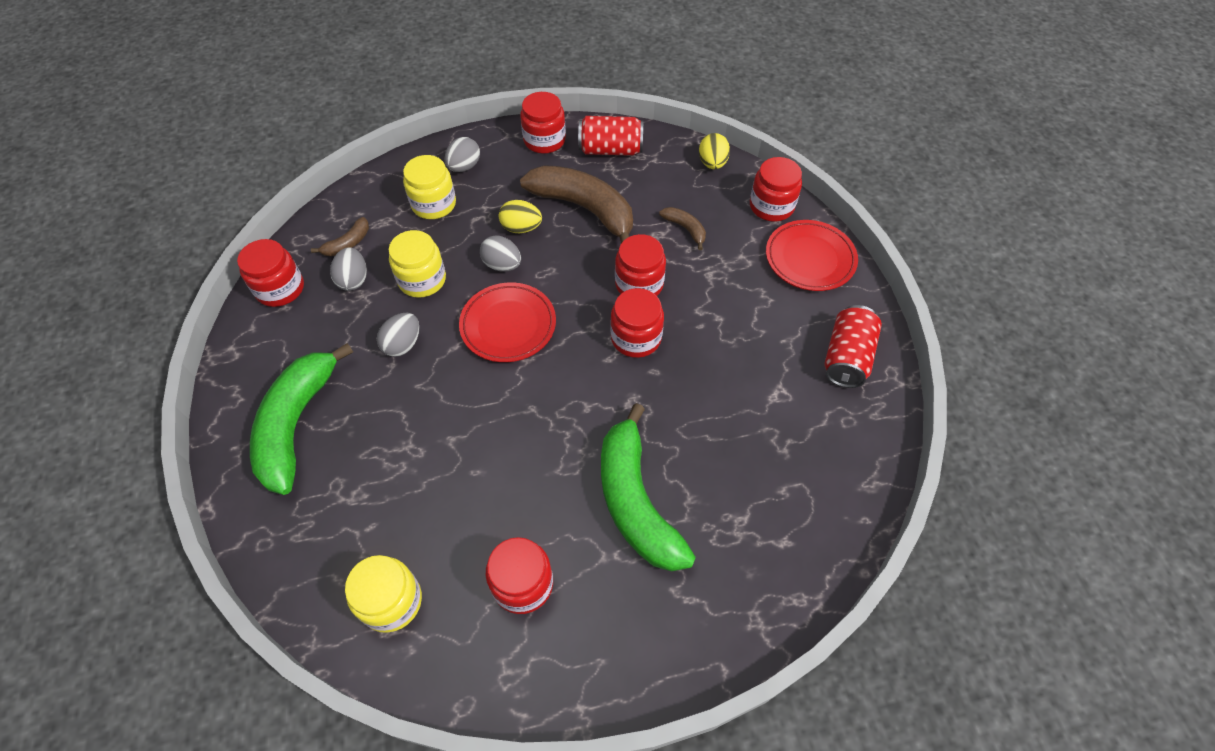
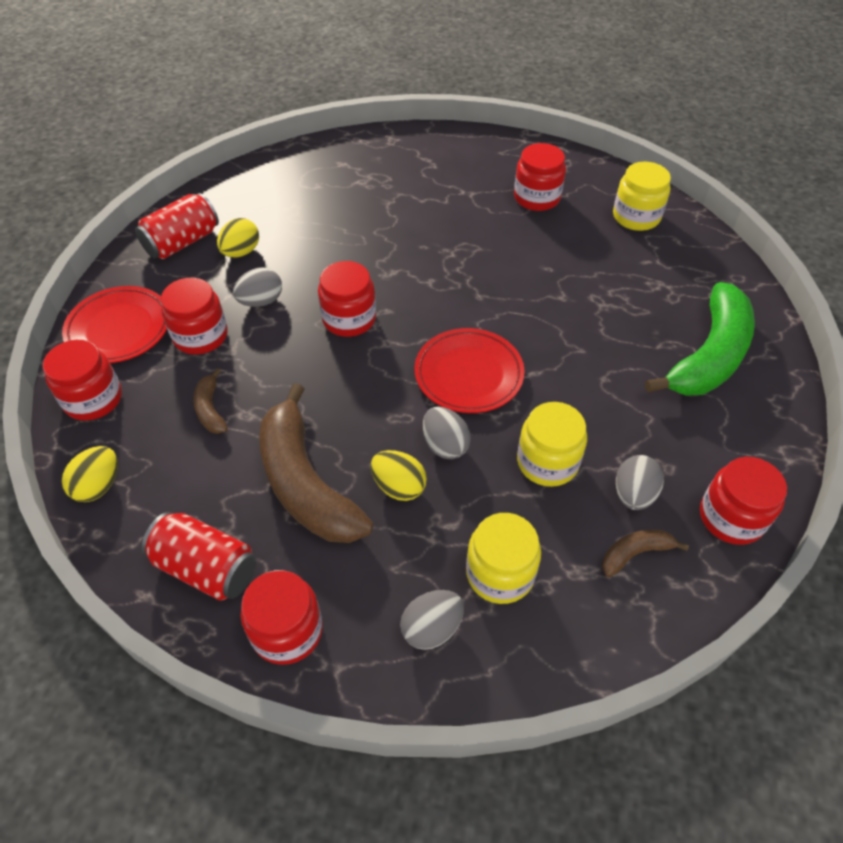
camera: 155 degrees left, 5 degrees down
(403, 344) = (588, 394): grey egg -> grey egg (261, 301)
(636, 501) = (429, 213): green banana -> none
(639, 284) = (308, 367): red jar -> red jar (200, 336)
(784, 368) = (241, 252): none -> yellow egg

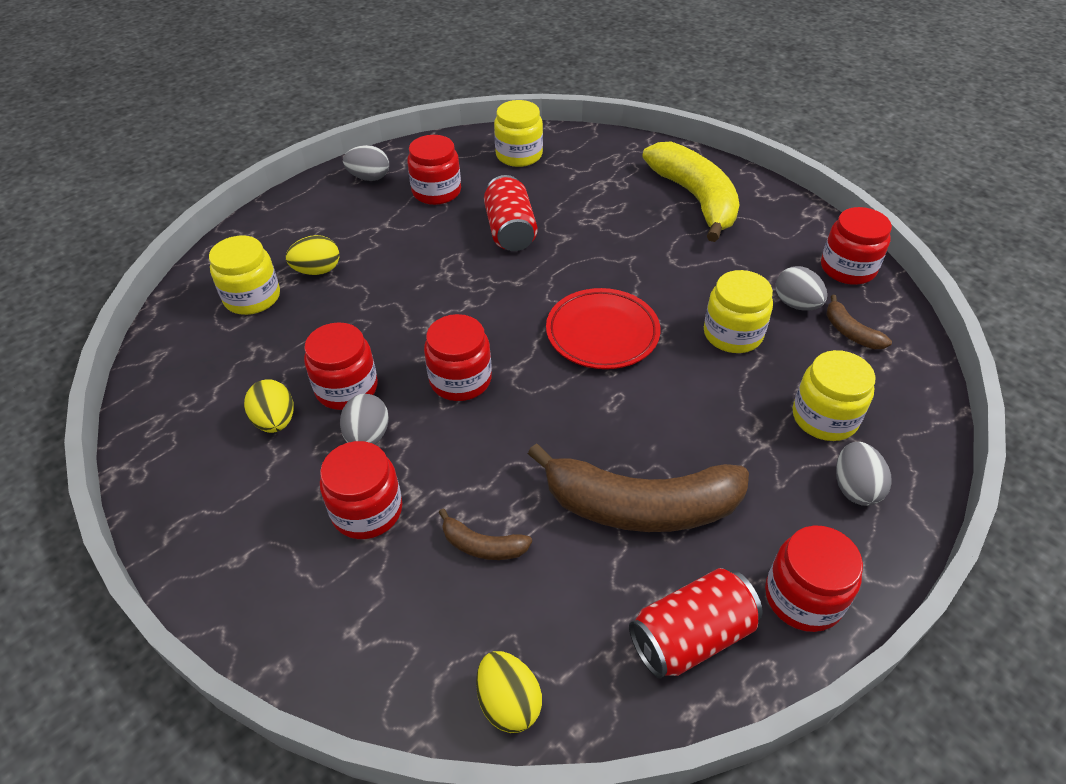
camera: 55 degrees left, 5 degrees down
(93, 399) = (368, 658): red jar -> red jar (346, 388)
(119, 329) = (278, 586): red plate -> none
(182, 242) = (199, 466): red can -> red can (510, 231)
(337, 177) = (252, 297): none -> yellow jar
(399, 486) = (693, 439): yellow egg -> yellow egg (317, 271)
(445, 445) = (669, 386): grey egg -> grey egg (369, 178)
(635, 553) = (850, 332): brown banana -> brown banana turned 45 degrees counterclockwise
(709, 356) = (695, 199): green banana -> yellow banana

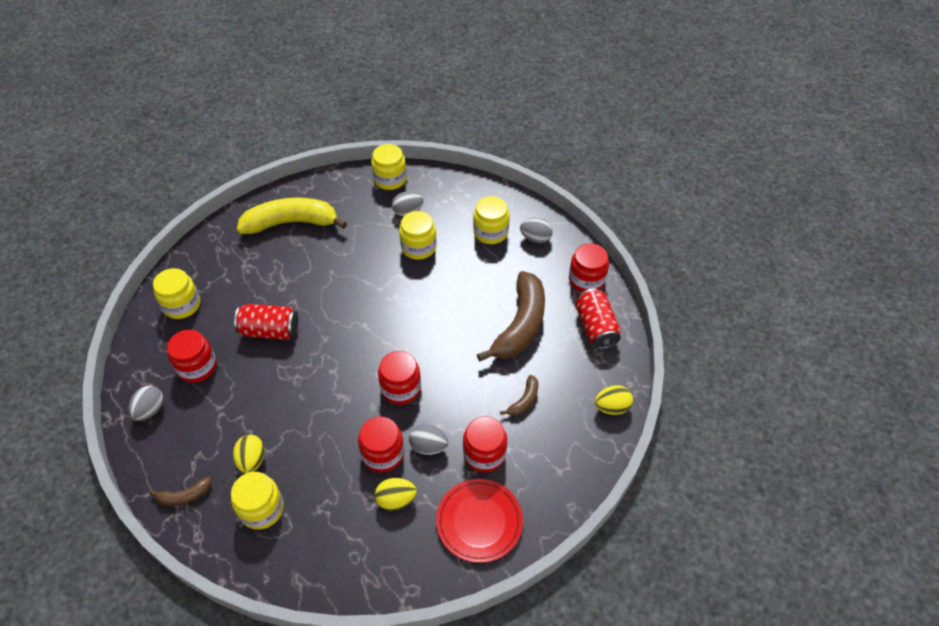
camera: 75 degrees left, 5 degrees up
(602, 333) = (392, 306): red plate -> red plate (479, 522)
(847, 268) = (390, 179): red jar -> yellow jar
(850, 332) = (438, 198): brown banana -> brown banana (184, 496)

